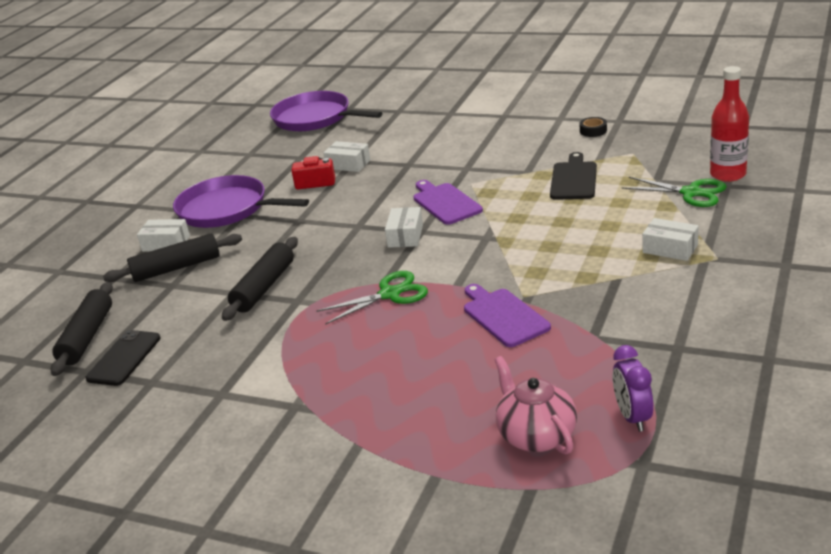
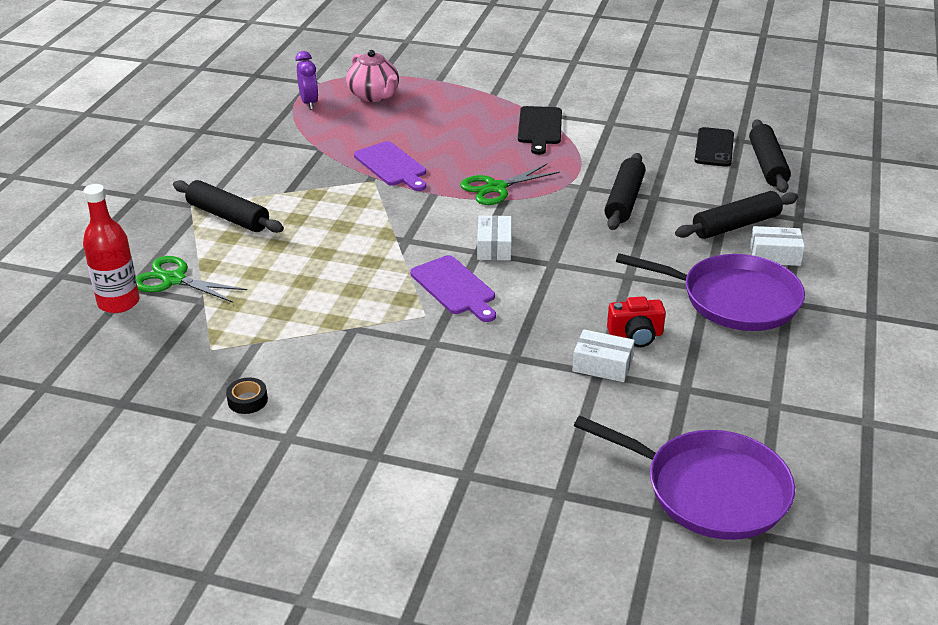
camera: 170 degrees right, 5 degrees up
(574, 179) = (297, 311): black cutting board -> black cutting board (539, 128)
(670, 248) = (228, 216): white box -> black rolling pin

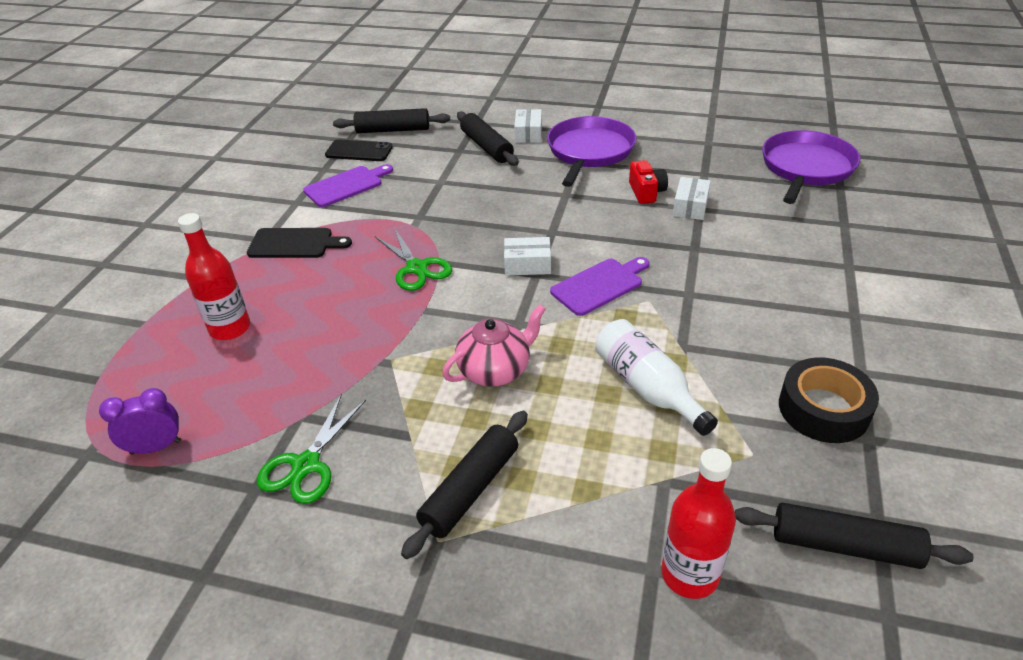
camera: 90 degrees left, 5 degrees up
(173, 280) = (626, 521): green scissors -> green scissors (306, 465)
(247, 400) = (823, 409): black tape -> black tape, size x2.13
(305, 303) = (647, 388): none -> white bottle
(374, 96) = (162, 379): pink teapot -> pink teapot (495, 370)
(392, 166) = (358, 347): purple cutting board -> purple cutting board (346, 185)
(426, 113) = (230, 328): none -> red bottle
(624, 200) = (445, 195): black rolling pin -> black rolling pin (844, 545)

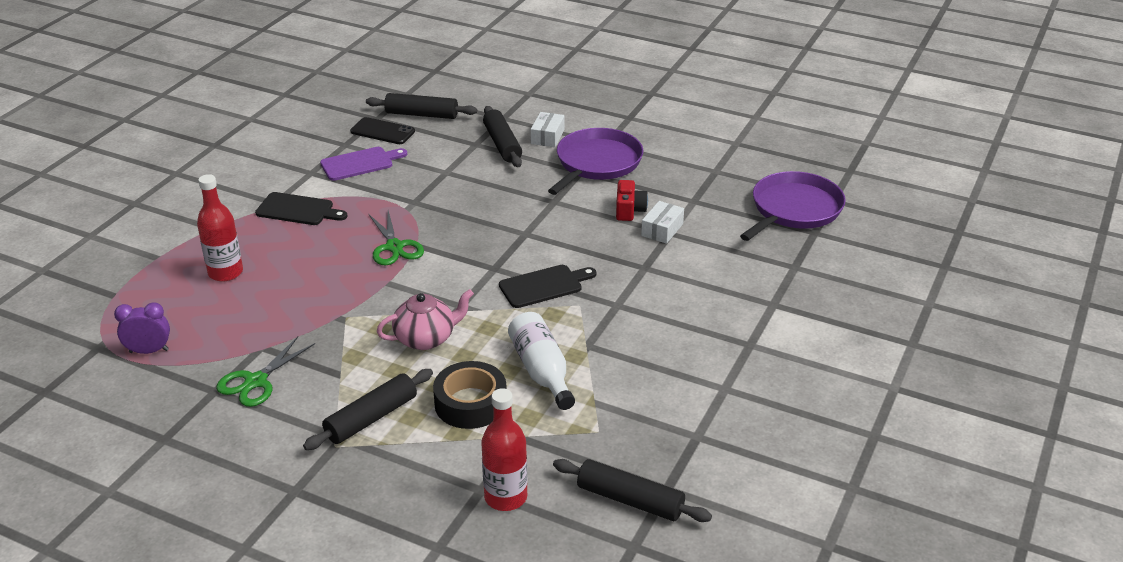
camera: 10 degrees right, 5 degrees down
(527, 265) = (490, 259): white box -> none
(600, 285) = (544, 286): purple cutting board -> black cutting board
(823, 409) = (675, 410): black tape -> black tape (470, 403)

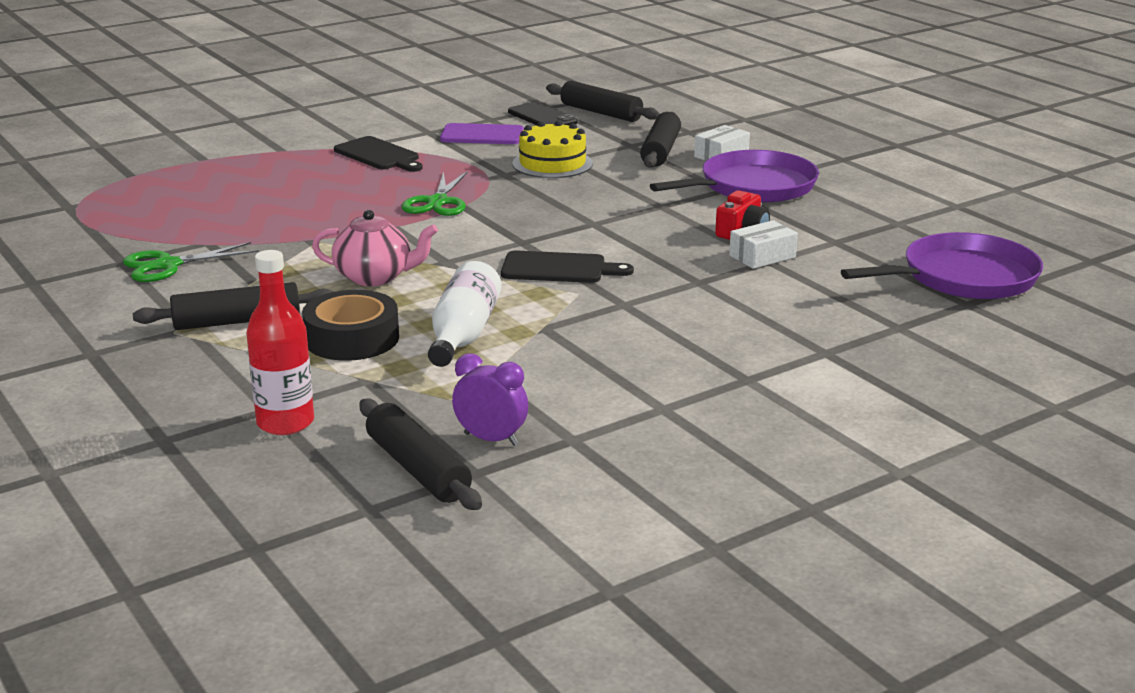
camera: 30 degrees right, 10 degrees down
(149, 351) = (106, 220): purple clock -> purple clock (491, 439)
(225, 272) = (249, 183): red bottle -> none
(438, 180) = (552, 164): none -> yellow cake

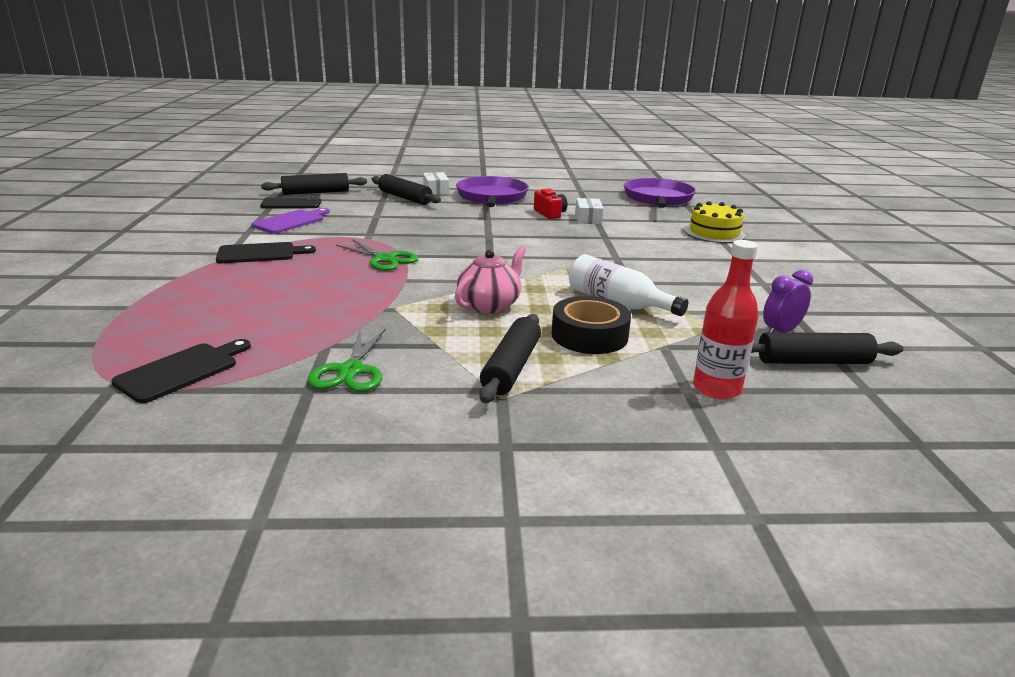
camera: 60 degrees left, 0 degrees up
(552, 164) = (376, 220): yellow cake -> yellow cake (714, 233)
(559, 268) = (545, 258): black cutting board -> black cutting board (182, 371)

